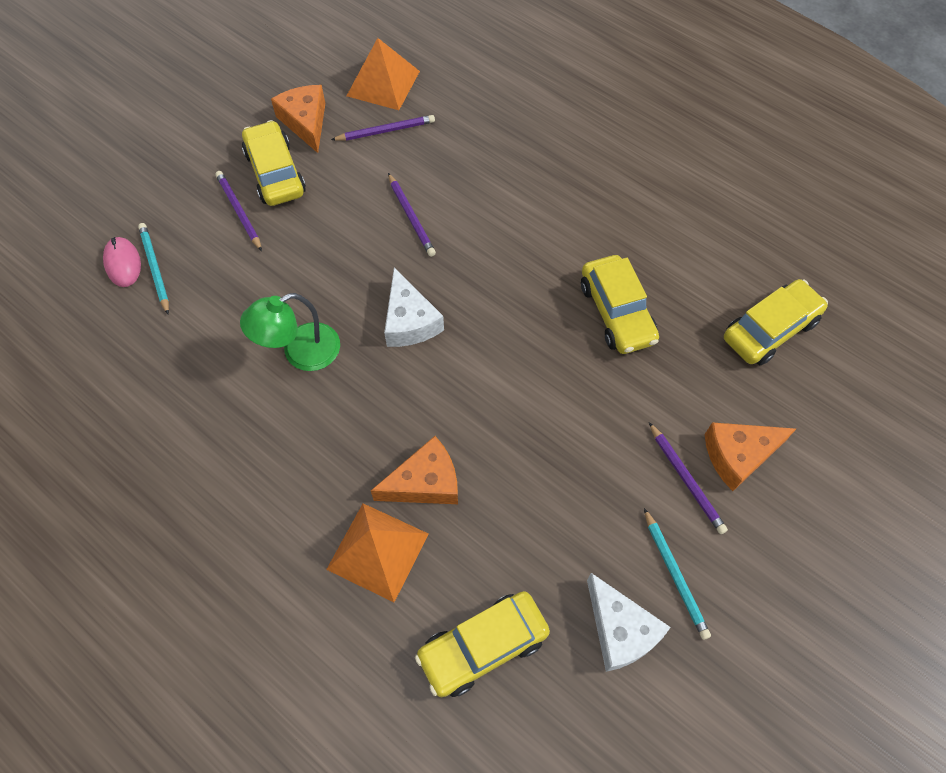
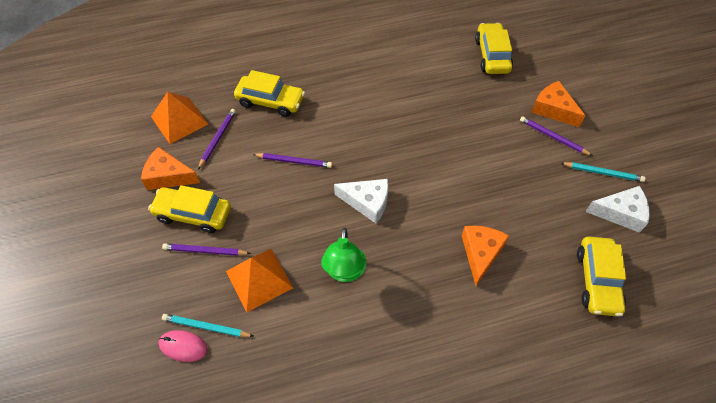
camera: 55 degrees left, 5 degrees down
(378, 551) = (510, 302): orange pyramid -> orange pyramid (259, 279)
(617, 312) = (436, 107): yellow car -> yellow car (270, 101)
(686, 479) = (553, 137): purple pencil -> purple pencil turned 150 degrees counterclockwise
(738, 455) = (553, 109): orange cheese -> orange cheese turned 120 degrees clockwise

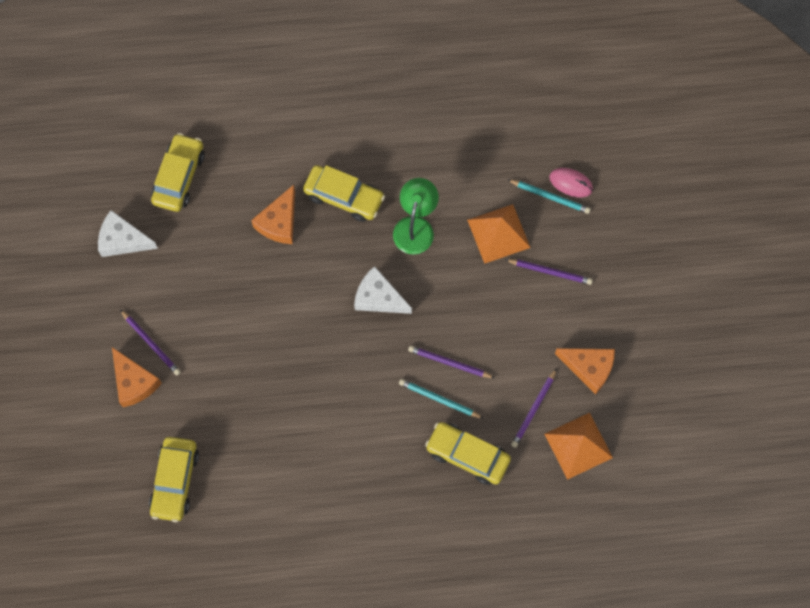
camera: 170 degrees left, 15 degrees up
(193, 214) = (562, 315): yellow car -> yellow car (344, 197)
(602, 173) = (118, 289): turquoise pencil -> turquoise pencil (439, 399)

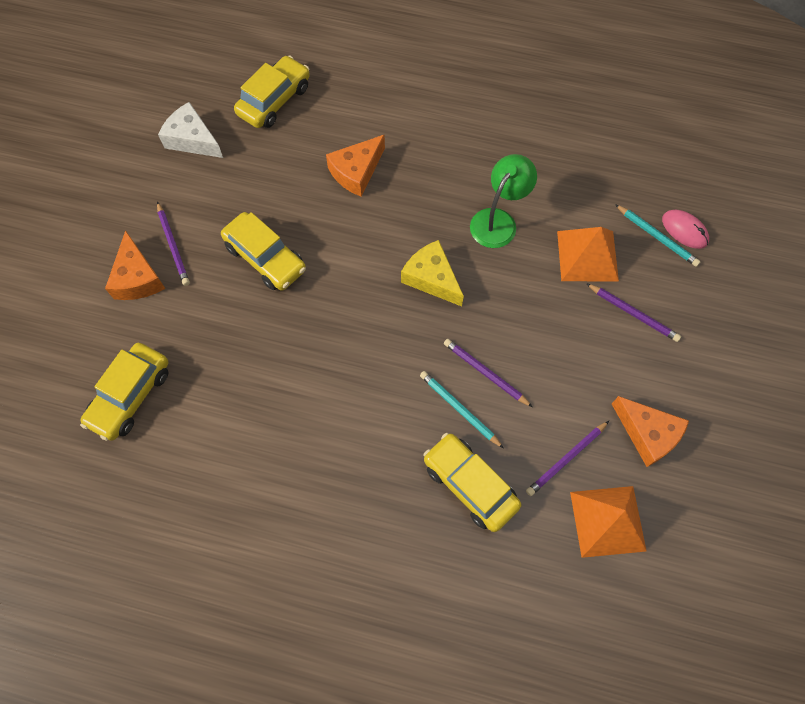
camera: 20 degrees right, 5 degrees down
(344, 197) = (433, 169): yellow car -> yellow car (265, 258)
(378, 297) = (431, 278): white cheese -> yellow cheese

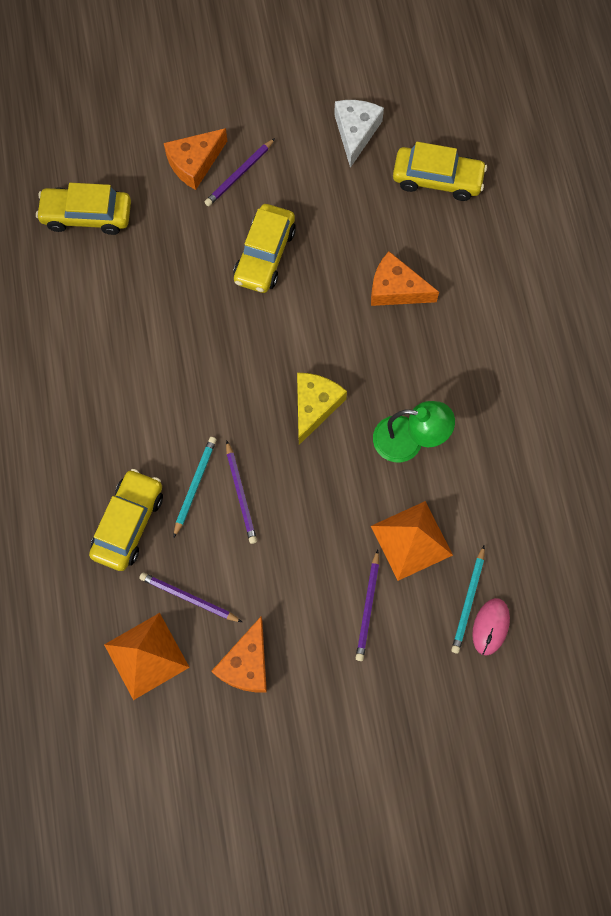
camera: 65 degrees right, 5 degrees up
(485, 373) = (240, 494): purple pencil -> purple pencil turned 150 degrees clockwise

